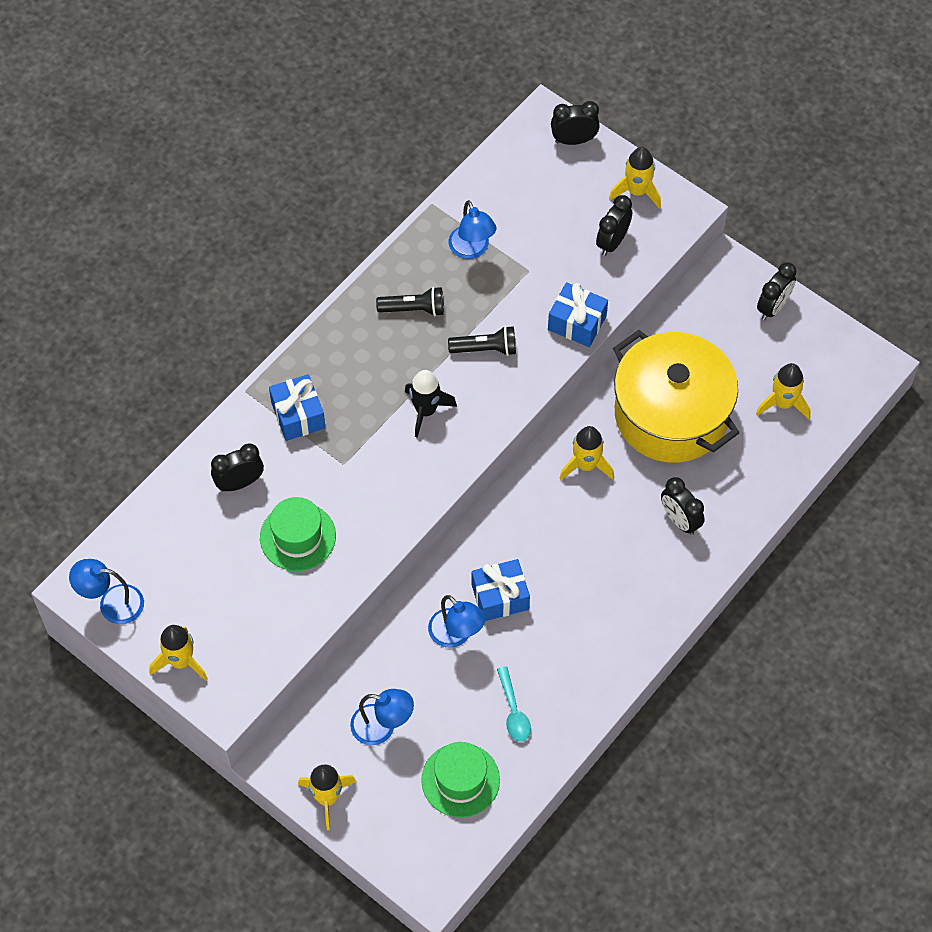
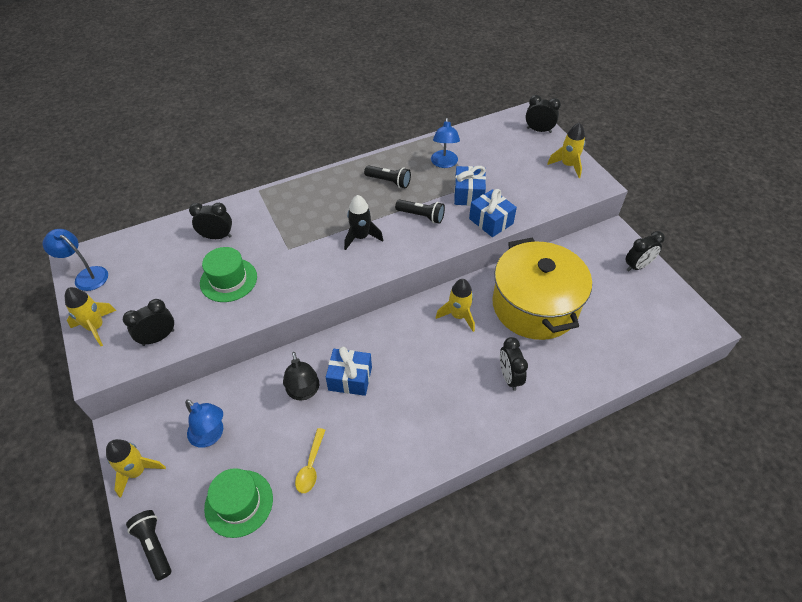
camera: 25 degrees right, 10 degrees down
(298, 415) = (280, 213): blue gift -> blue gift (468, 194)
(400, 856) = (154, 546): none -> black flashlight
(456, 635) = (304, 392): blue lamp -> black lamp
(513, 711) = (311, 466): turquoise spoon -> yellow spoon
(612, 242) = (538, 186): black clock -> black clock (158, 337)
(783, 403) = (622, 327): yellow rocket -> none

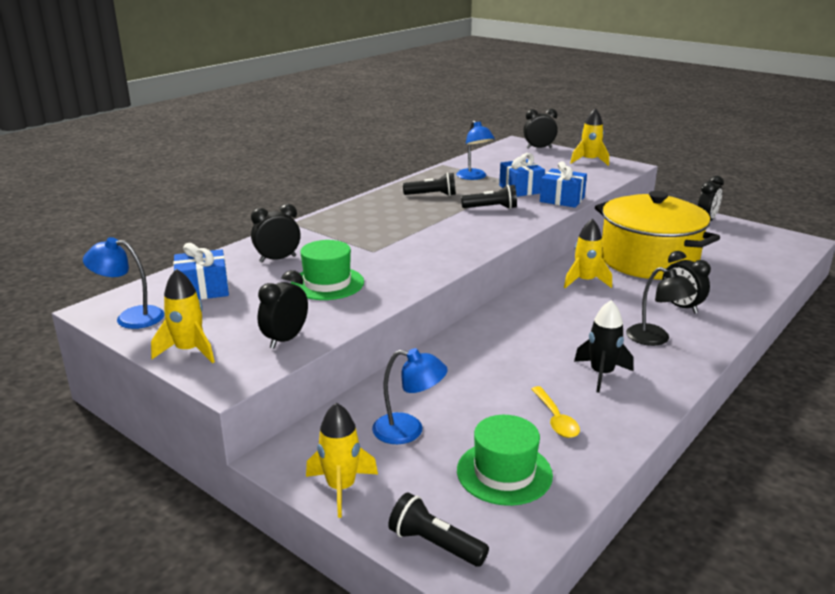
camera: 25 degrees left, 25 degrees down
(304, 392) = (484, 369): black lamp -> black lamp (655, 339)
(350, 378) = (524, 347): blue gift -> blue gift (203, 290)
(361, 237) = (445, 230): black rocket -> black rocket (601, 374)

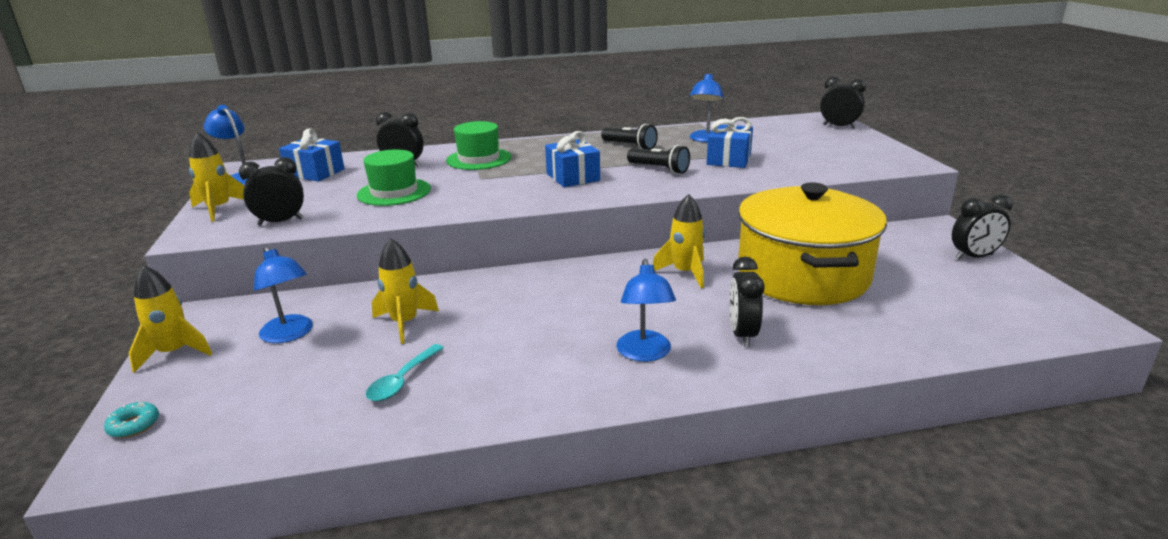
camera: 40 degrees right, 0 degrees up
(434, 544) = (134, 425): black flashlight -> turquoise donut
(504, 472) = (278, 401): green hat -> green hat (479, 159)
(556, 419) = (402, 381): yellow spoon -> turquoise spoon
(562, 199) = (751, 178): blue gift -> blue gift (573, 177)
(589, 161) = (873, 149): yellow rocket -> yellow rocket (405, 323)
(601, 374) = (522, 362): black rocket -> none
(655, 339) = (645, 354): black lamp -> blue lamp

